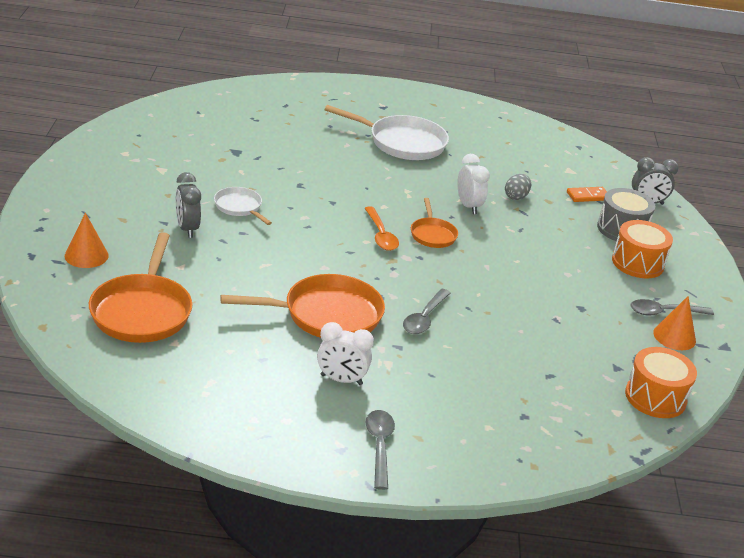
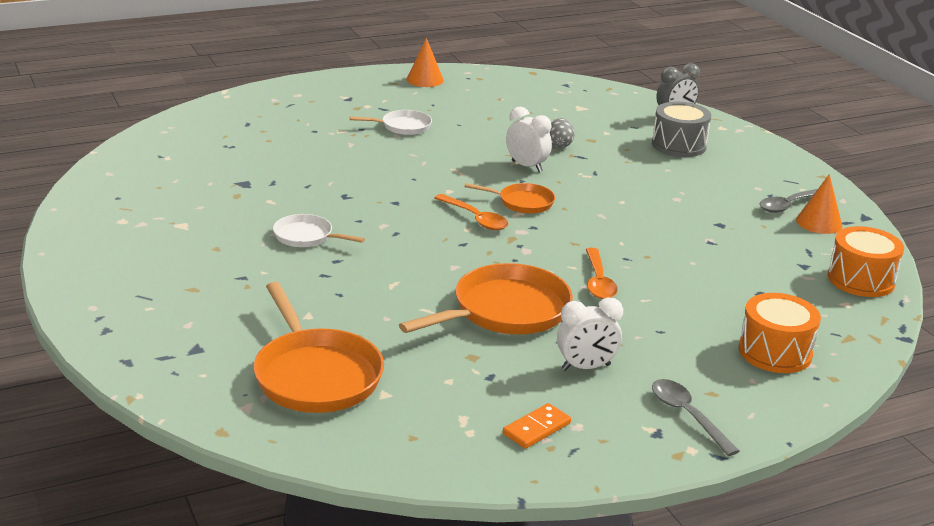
camera: 25 degrees left, 5 degrees down
(86, 255) = (191, 340): orange cone -> orange cone (425, 80)
(187, 229) = (274, 276): grey clock -> none
(402, 143) = (403, 126): white pan -> white pan, size x0.55
(424, 318) = (598, 281): grey spoon -> orange spoon
(432, 234) = (522, 202): orange pan -> orange pan turned 45 degrees counterclockwise
(588, 196) = (620, 125): orange domino -> orange domino (536, 429)
(637, 263) = (723, 170): orange drum -> orange drum (775, 352)

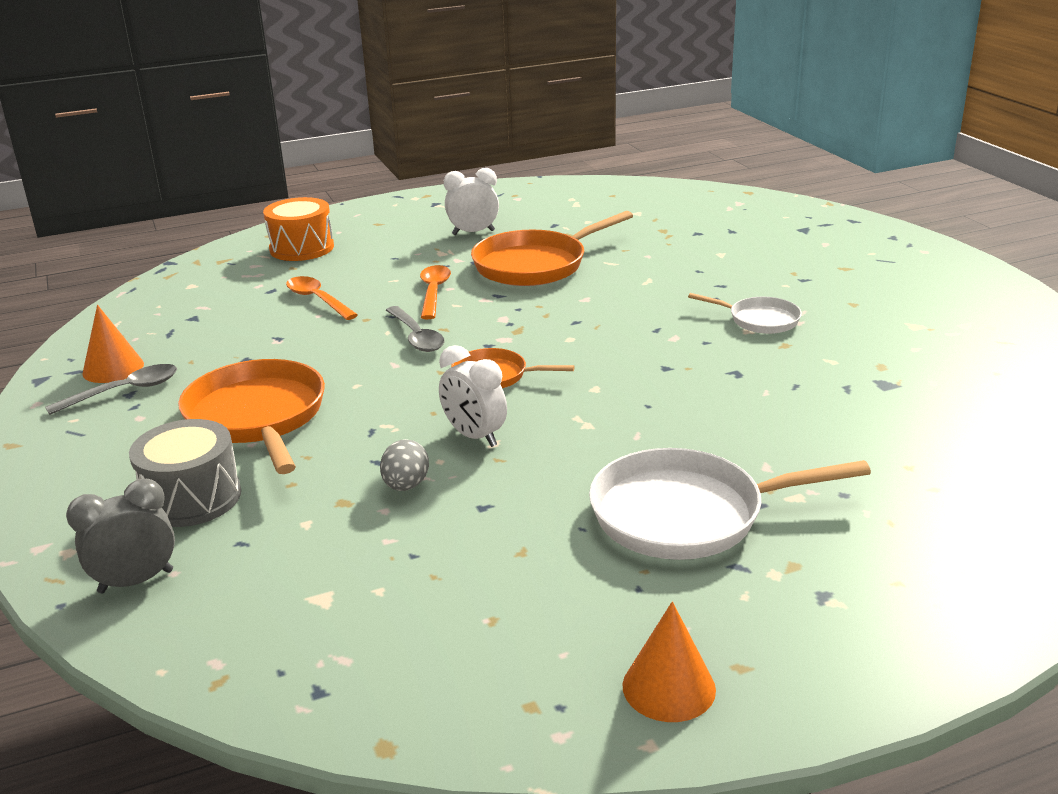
camera: 175 degrees left, 0 degrees up
(316, 375) = (695, 219): orange pan -> orange pan (257, 417)
(403, 126) = (687, 514): white pan -> white pan, size x1.83
(475, 218) = (560, 351): orange spoon -> orange spoon (318, 300)
(536, 429) = (522, 202): orange domino -> none
(687, 416) = (406, 212): grey spoon -> grey spoon (416, 337)
(861, 280) = (146, 307): orange drum -> none

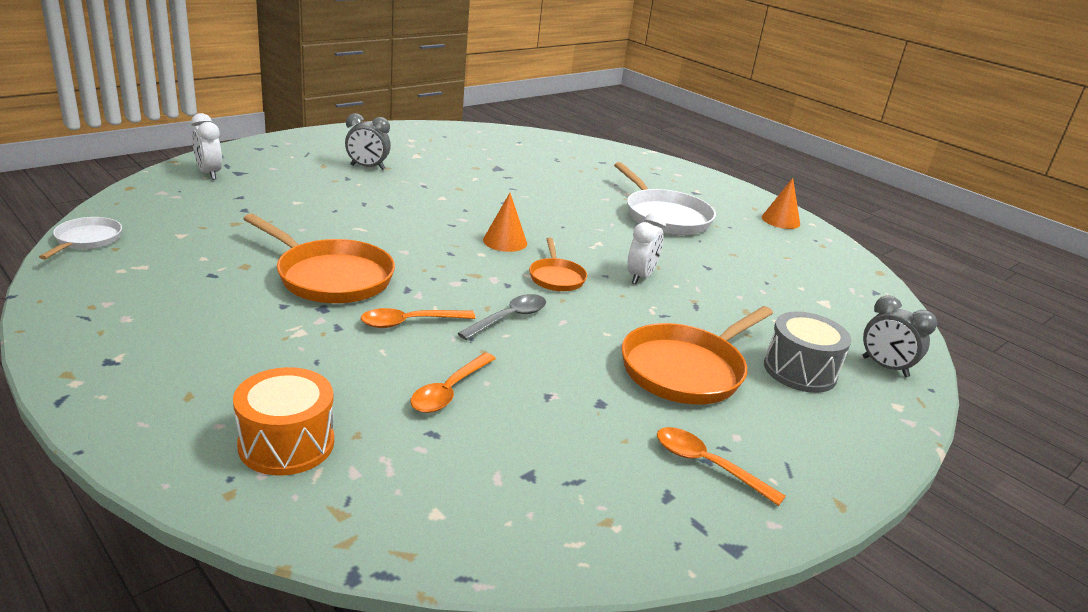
camera: 115 degrees left, 0 degrees up
(113, 368) = (673, 494): orange cone -> orange cone (505, 241)
(124, 391) = (707, 465): grey spoon -> orange spoon
(406, 486) = (711, 293): grey egg -> none
(473, 232) = (233, 320): white clock -> white clock (209, 173)
(760, 320) = (423, 193): white pan -> white pan (86, 240)
(848, 292) = (367, 167): none -> grey clock

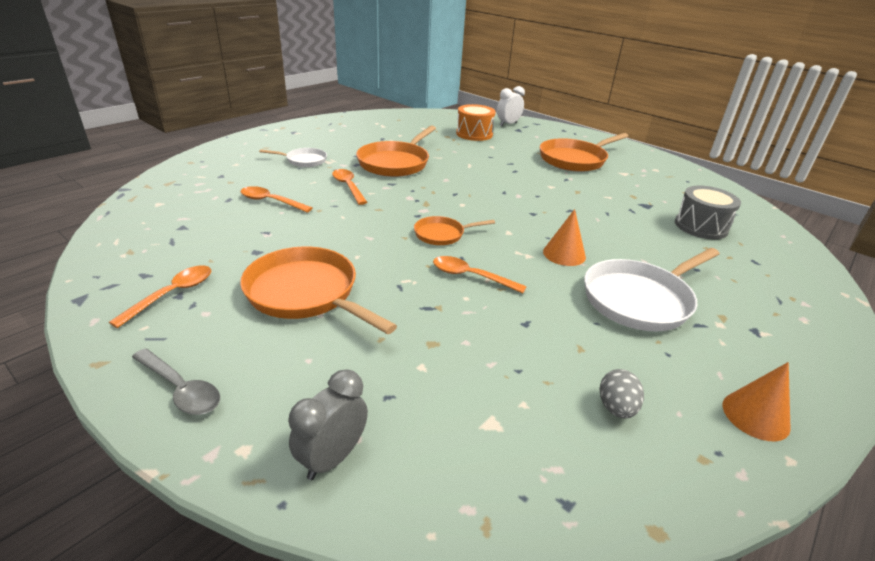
camera: 85 degrees right, 5 degrees up
(86, 240) = (403, 114): white pan -> white pan (304, 160)
(286, 444) = (225, 168): orange drum -> orange drum (474, 134)
(367, 167) = (575, 159): grey clock -> orange pan
(505, 241) = (492, 212): orange cone -> orange cone (564, 254)
(509, 318) = (366, 217): grey spoon -> grey spoon (180, 389)
(640, 277) = (471, 276): white clock -> orange spoon
(791, 258) = (616, 408): none -> grey egg
(800, 371) = (313, 370): grey drum -> grey drum (701, 226)

